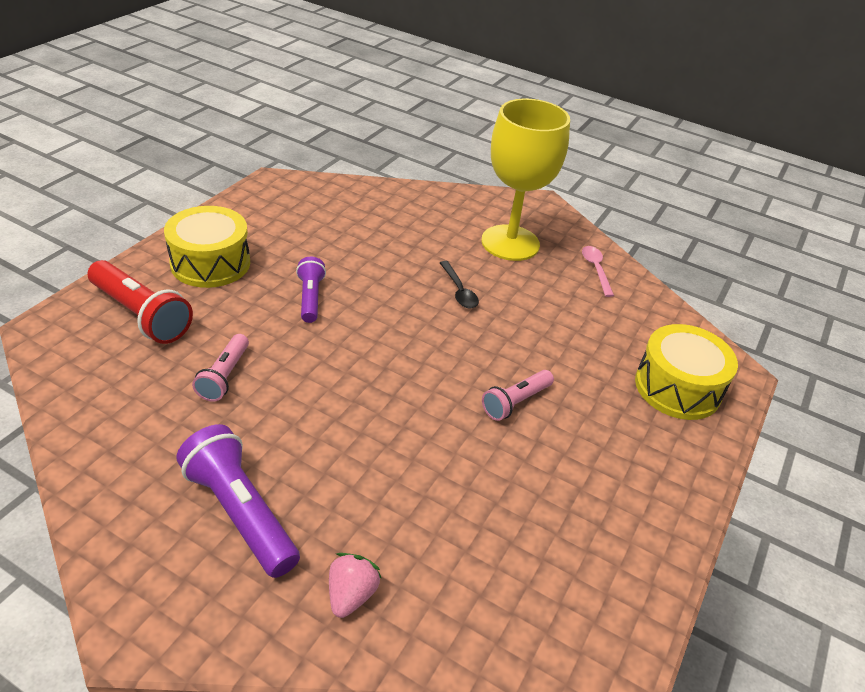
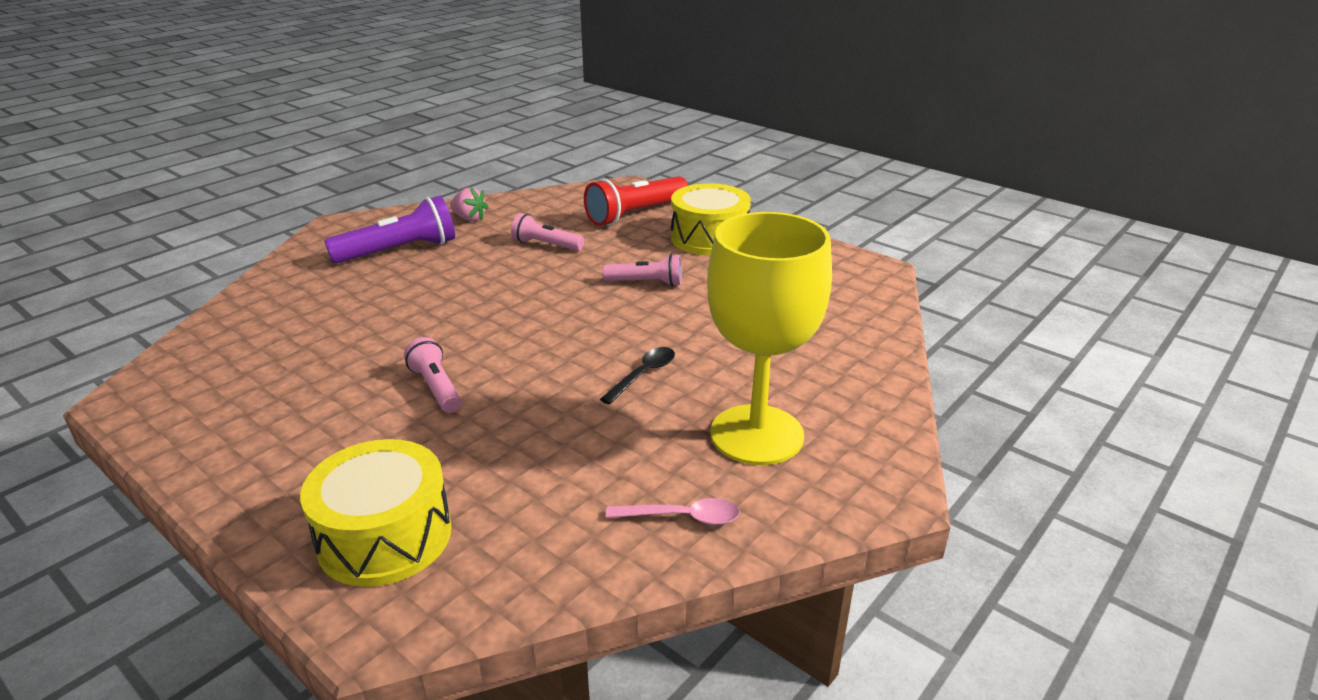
camera: 105 degrees right, 10 degrees down
(310, 298) = (646, 283): purple flashlight -> pink flashlight
(351, 594) = (295, 286): pink strawberry -> pink strawberry (469, 218)
(459, 291) = (644, 374): black spoon -> black spoon turned 135 degrees clockwise

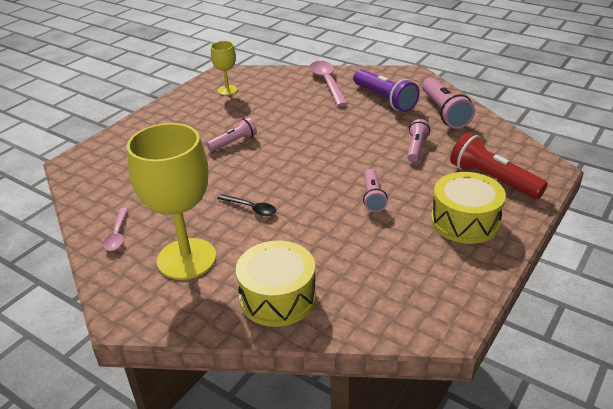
camera: 85 degrees right, 5 degrees up
(218, 393) = (227, 90): none -> yellow goblet
(298, 289) = (327, 82): none -> pink spoon
(385, 536) = (121, 153): yellow drum -> yellow drum (278, 297)
(469, 218) = (444, 112): pink strawberry -> pink flashlight

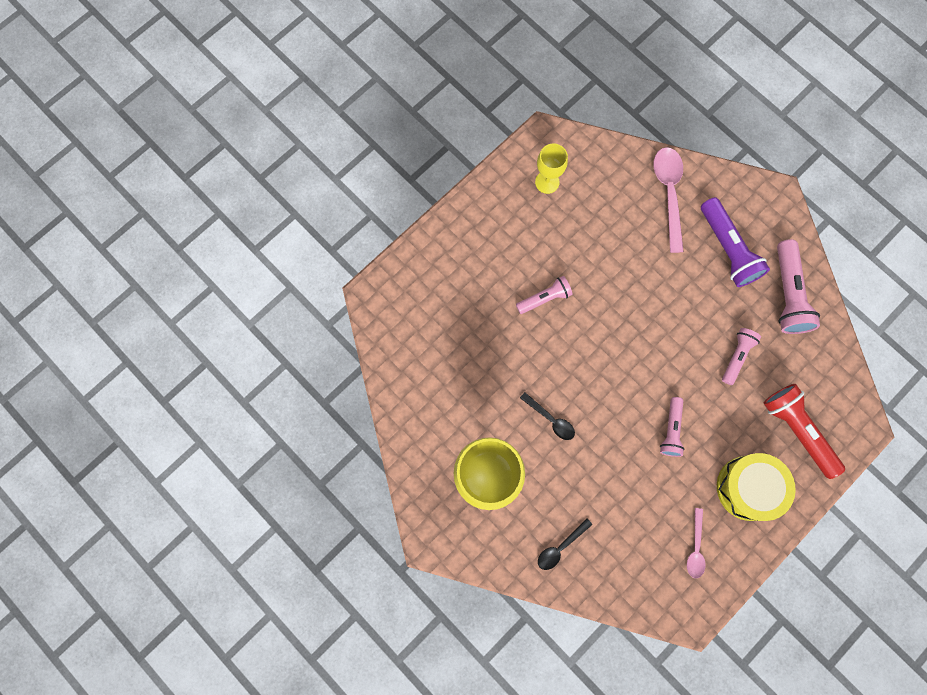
camera: 10 degrees right, 40 degrees up
(117, 235) = (423, 430): pink spoon -> pink spoon (695, 548)
(278, 297) = (560, 547): yellow drum -> black spoon

